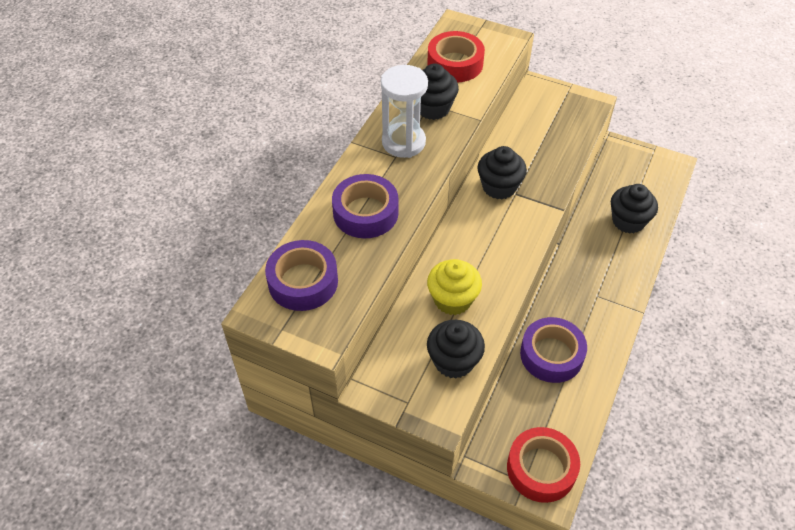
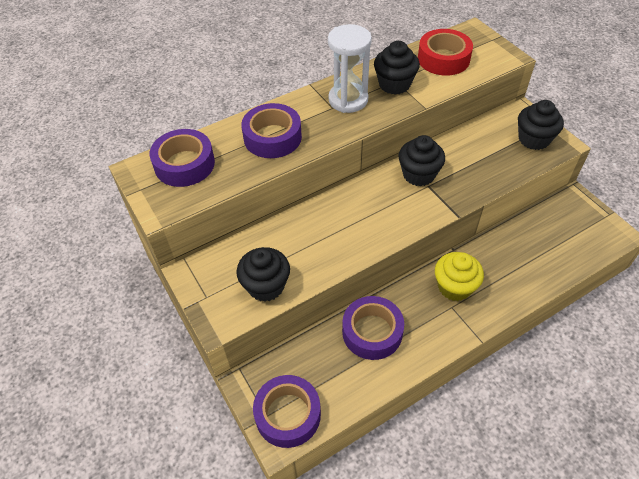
camera: 35 degrees right, 0 degrees up
(452, 299) = (306, 240): yellow cupcake -> yellow cupcake (454, 287)
(541, 469) = (288, 414): red tape -> purple tape
(628, 221) = (532, 261): black cupcake -> black cupcake (534, 139)

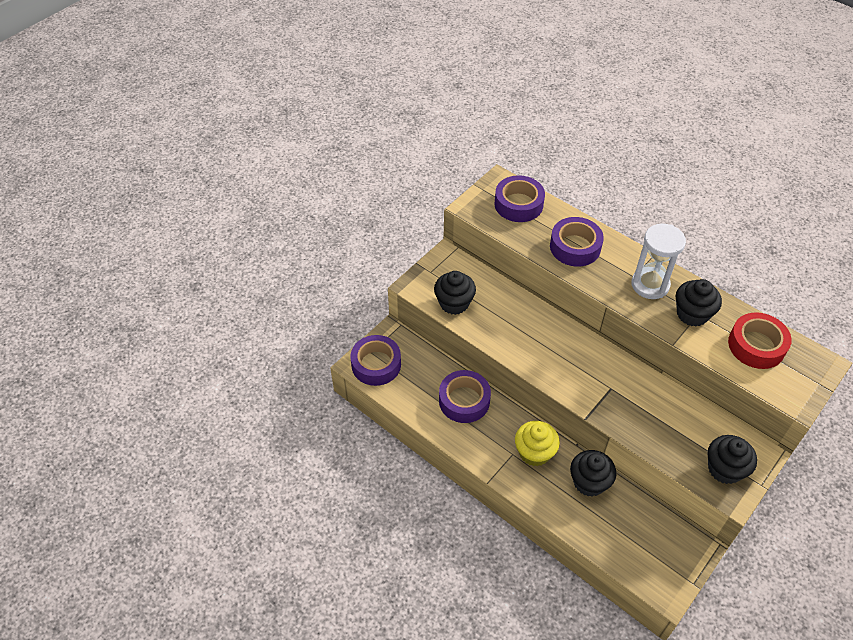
camera: 70 degrees right, 0 degrees up
(418, 174) = (621, 378): black cupcake -> black cupcake (589, 482)

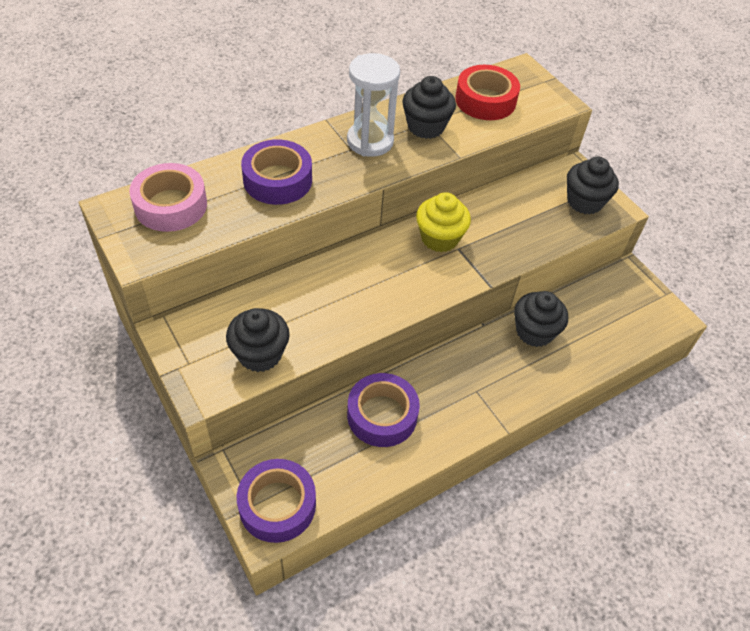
camera: 75 degrees left, 0 degrees up
(518, 204) = (171, 205): purple tape -> pink tape
(534, 452) = (481, 368): yellow cupcake -> yellow cupcake (439, 238)

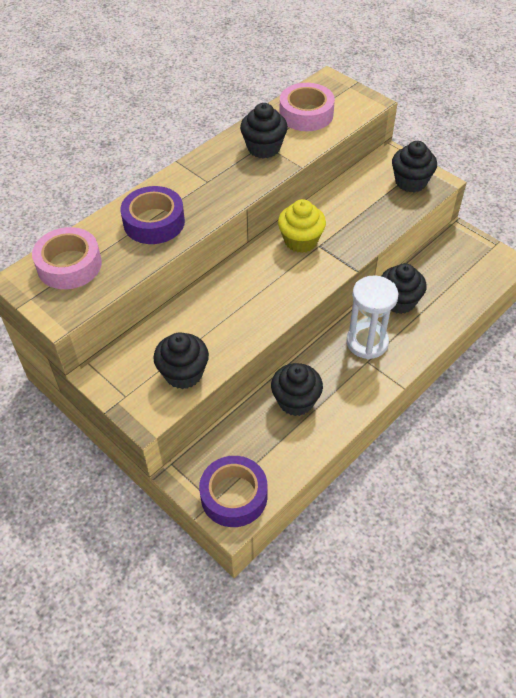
camera: 10 degrees left, 0 degrees up
(370, 141) = (221, 171): white hourglass -> white hourglass (367, 342)
(382, 415) = (296, 401): purple tape -> black cupcake
(485, 100) = (306, 114): red tape -> pink tape

